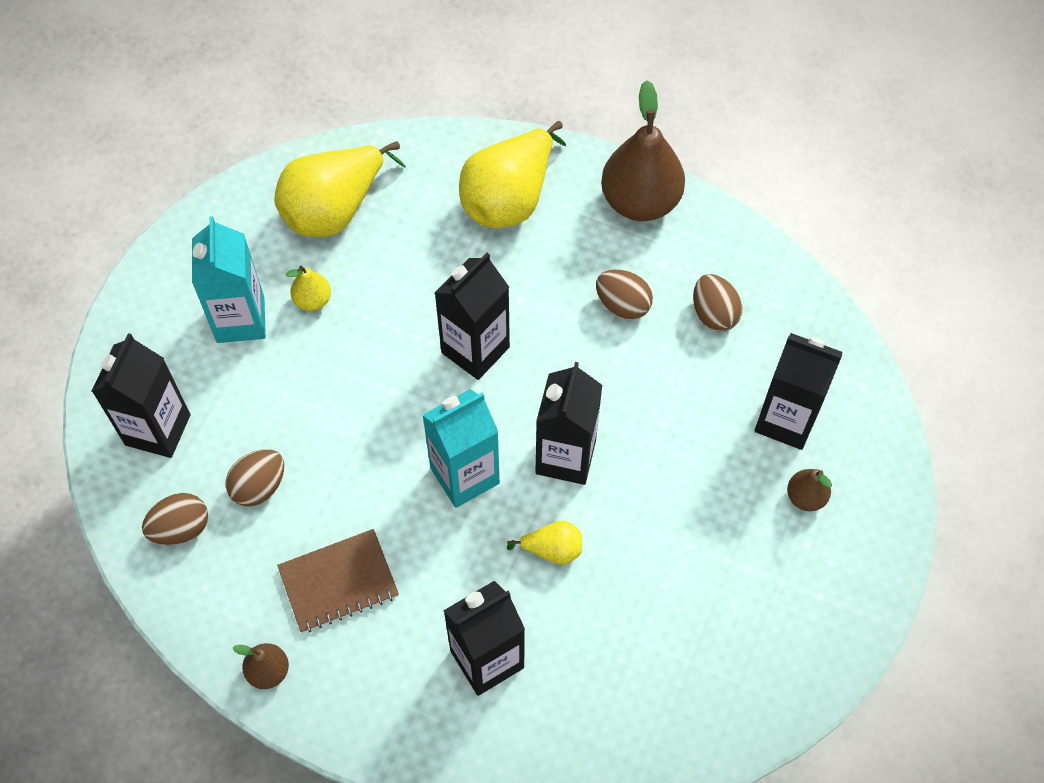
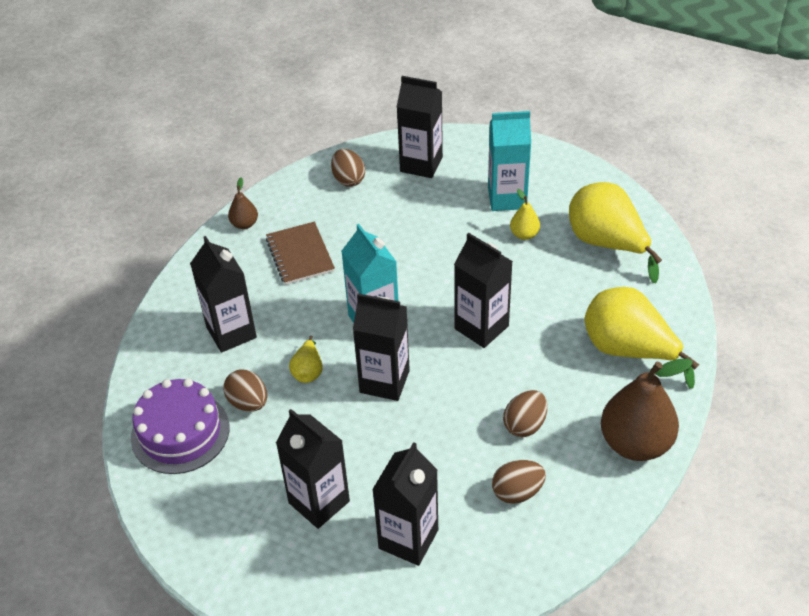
camera: 95 degrees right, 15 degrees down
(259, 486) = (375, 214): brown egg -> brown egg (248, 402)
(661, 700) = (180, 432): none -> purple cake
(748, 518) = (319, 502): none -> black carton
(805, 497) = (333, 547): brown pear -> none

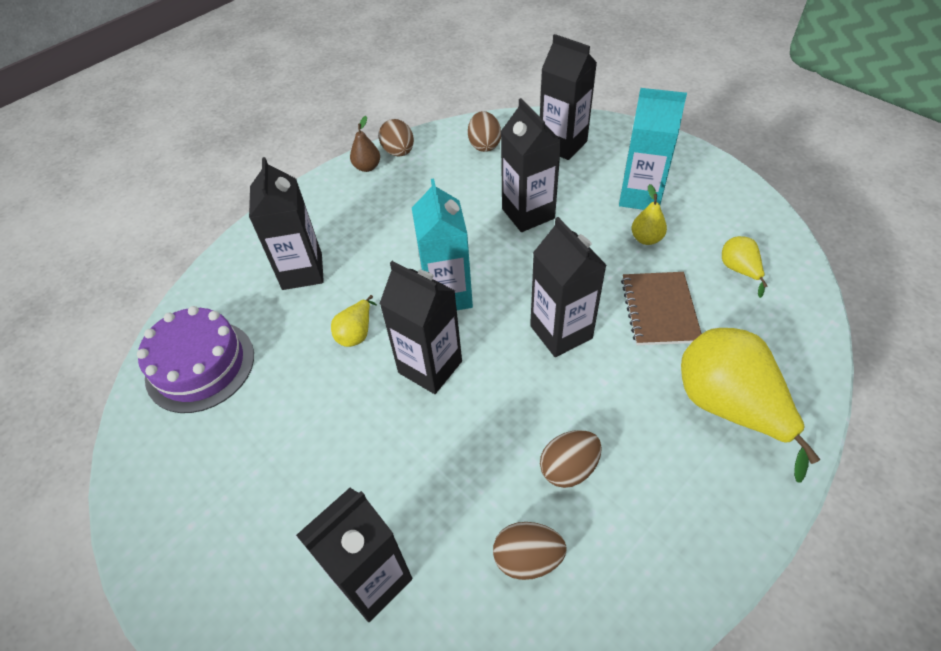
camera: 20 degrees right, 5 degrees up
(248, 402) = (281, 351): brown egg -> brown egg (399, 152)
(300, 255) = (405, 208): brown notebook -> brown notebook (659, 310)
(319, 502) = (296, 494): black carton -> black carton (528, 213)
(607, 244) = (739, 270): yellow pear -> yellow pear, size x0.47
(635, 443) = (702, 538): brown pear -> none

